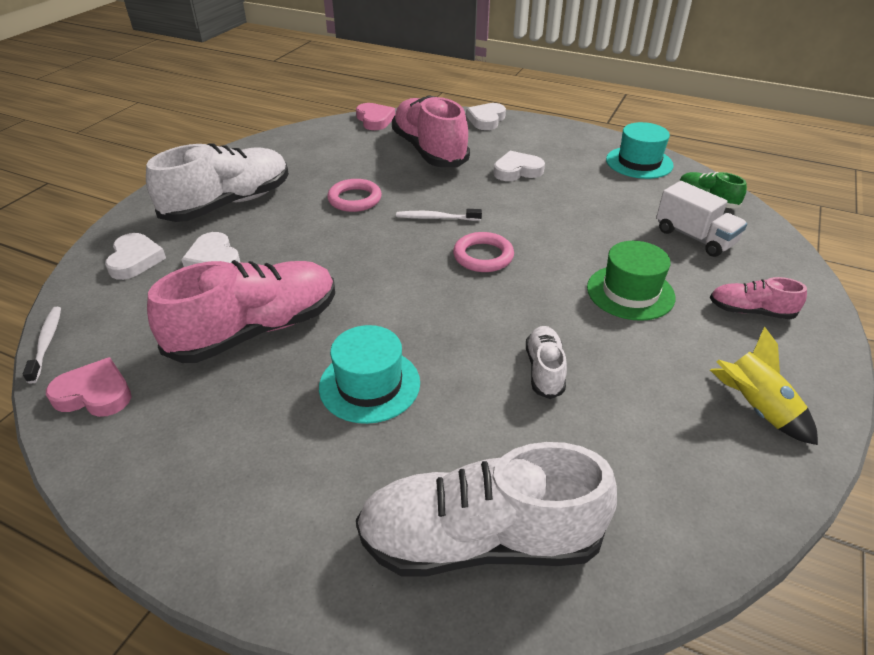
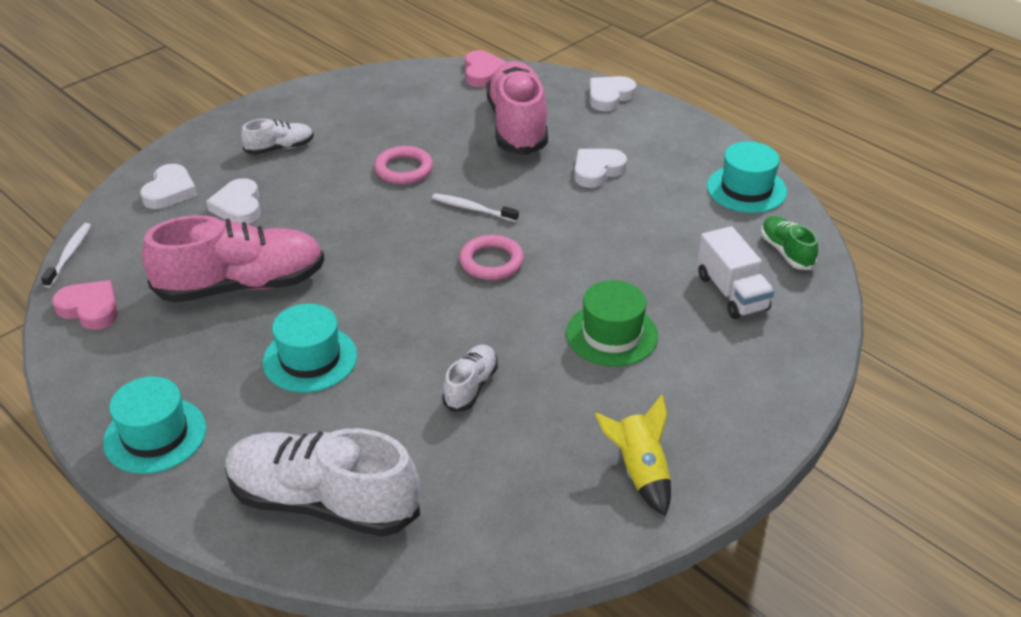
camera: 20 degrees right, 0 degrees up
(229, 204) = (280, 148): white shoe -> white shoe, size x0.48
(240, 519) = (155, 435): none -> turquoise hat
(517, 171) = (597, 171): white heart -> white heart turned 45 degrees counterclockwise
(750, 311) = (720, 384): pink shoe -> none

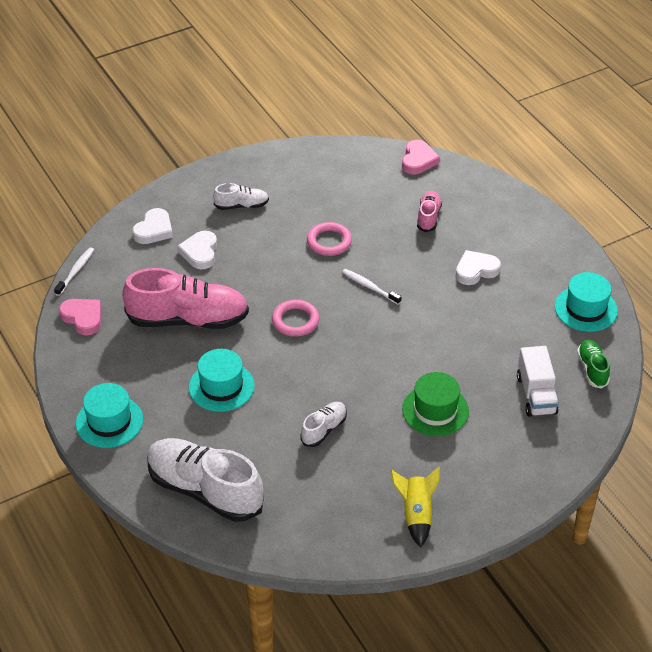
camera: 15 degrees right, 5 degrees up
(491, 262) = (369, 335): pink ring -> pink ring (295, 321)
(517, 126) = (428, 217): pink shoe -> pink shoe, size x0.48
(609, 96) = (512, 202): white heart -> none

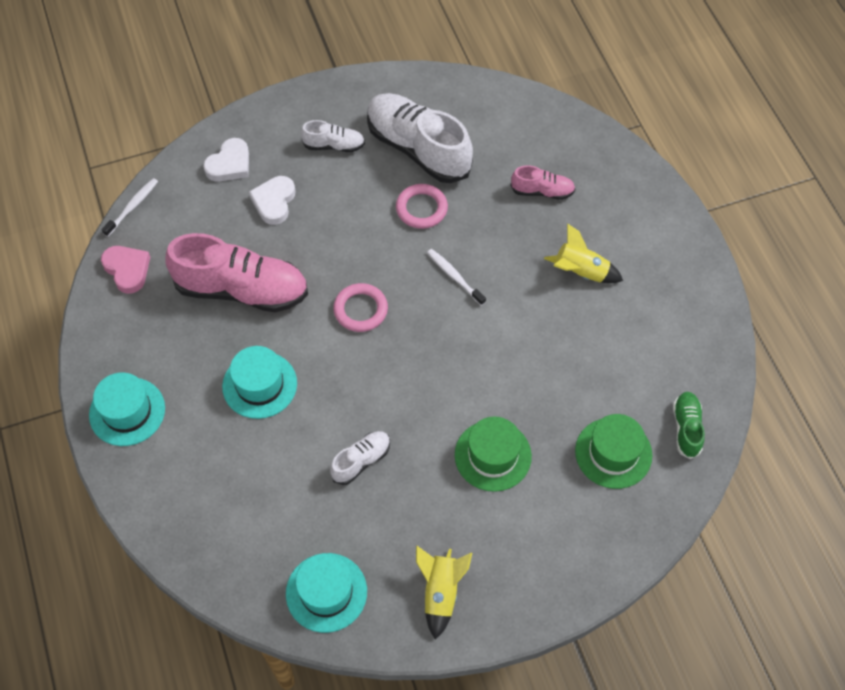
camera: 10 degrees right, 15 degrees up
(205, 490) = (212, 520): white shoe -> white shoe (418, 148)
(418, 160) = (547, 112): pink heart -> none
(428, 217) = (542, 191): pink shoe -> pink shoe turned 75 degrees clockwise
(476, 270) = (581, 272): white heart -> yellow rocket
(536, 395) = (613, 453): white truck -> green hat
(586, 309) = (697, 344): turquoise hat -> turquoise hat (326, 592)

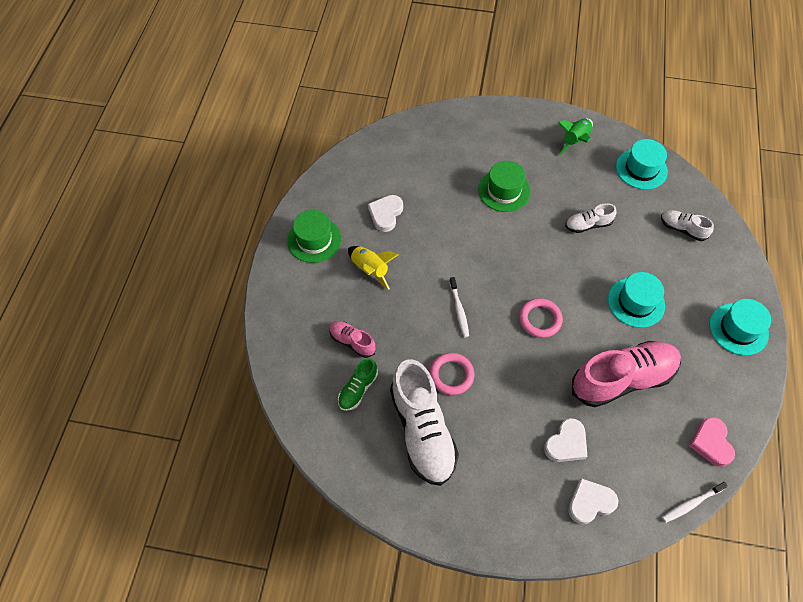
camera: 150 degrees left, 0 degrees up
(242, 289) = (622, 379): pink shoe -> pink shoe turned 120 degrees clockwise
(334, 145) = (491, 472): white shoe -> white shoe (682, 229)
(440, 592) = (575, 141): yellow rocket -> green rocket
(613, 346) = (386, 214): none -> white heart
(613, 453) = (431, 160): green hat -> green hat (314, 240)
(686, 428) = (379, 152): green shoe -> green shoe (358, 389)

